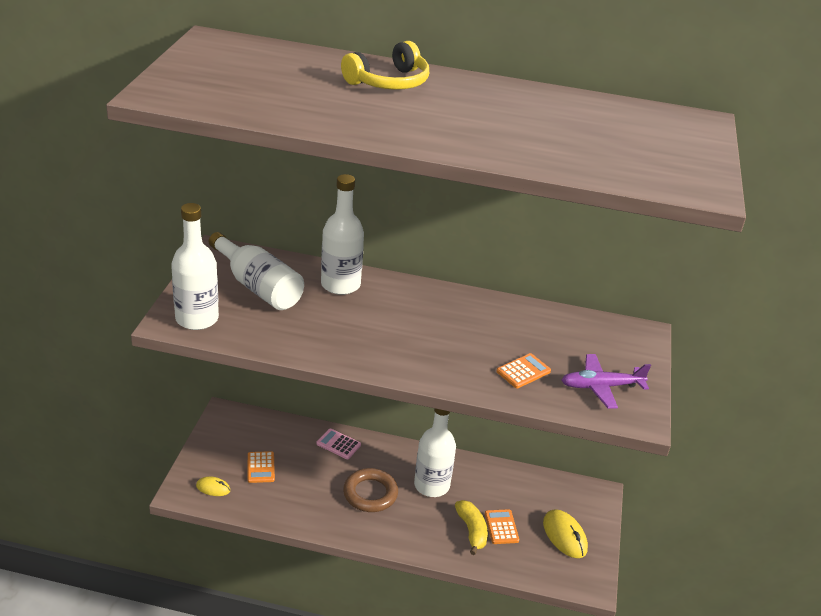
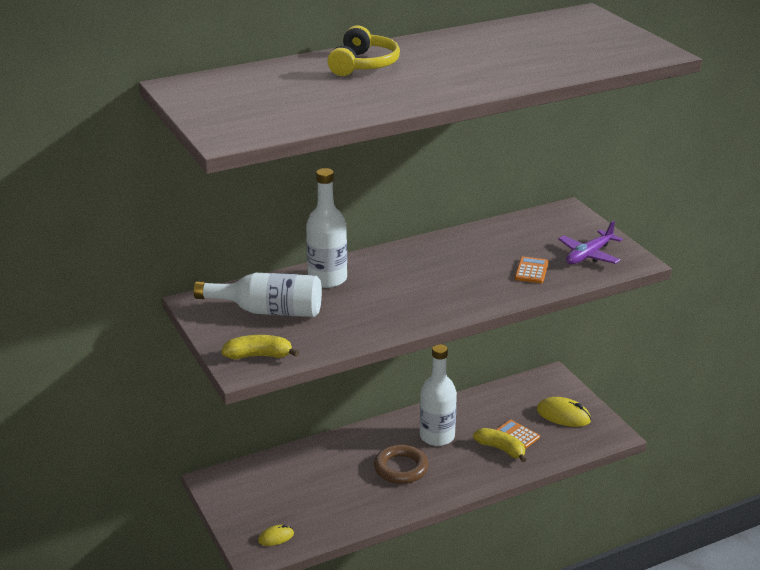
camera: 35 degrees left, 5 degrees down
(197, 319) = (259, 356): white bottle -> yellow banana
(261, 467) = (294, 500): orange calculator -> none
(338, 444) = (333, 449): pink calculator -> none

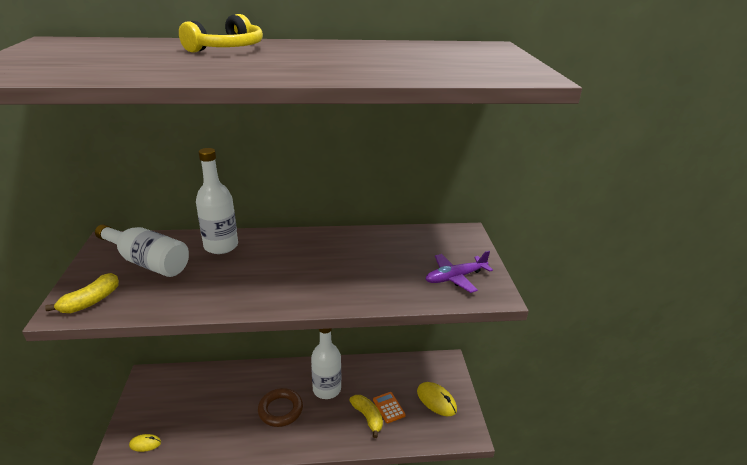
camera: 20 degrees right, 0 degrees up
(259, 356) = (91, 301): yellow banana -> yellow banana turned 105 degrees clockwise
(531, 271) = (391, 280): orange calculator -> none

